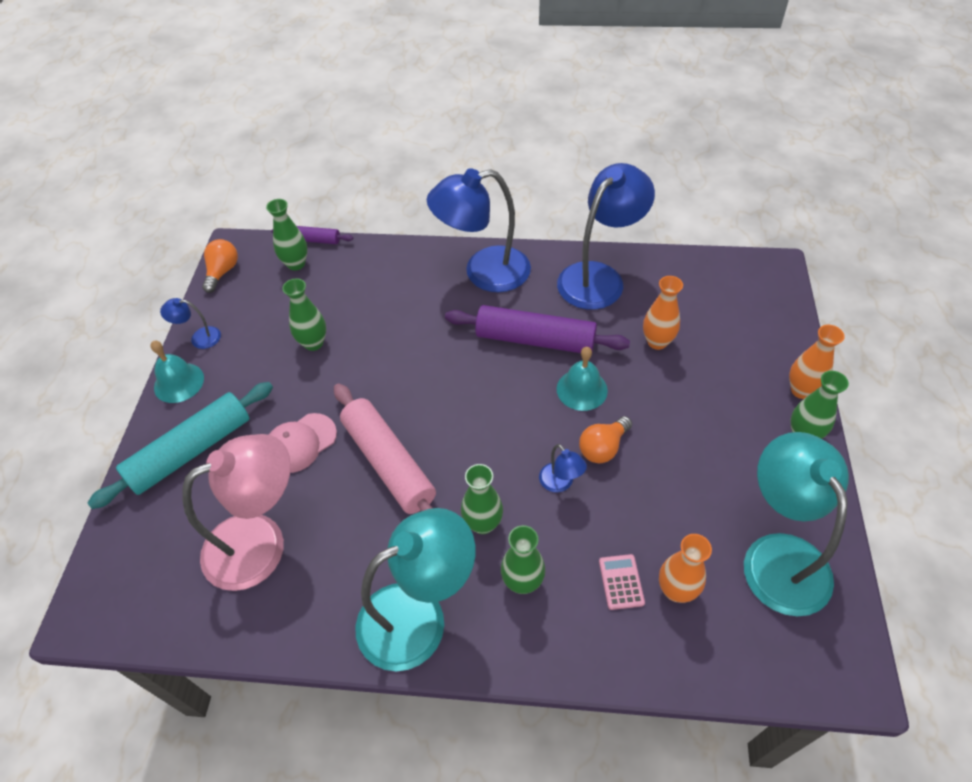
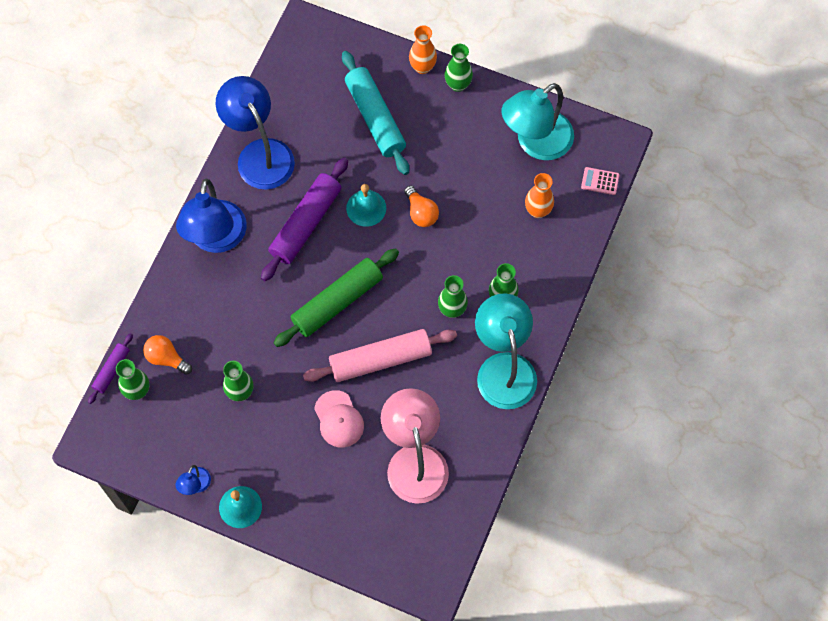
camera: 75 degrees left, 15 degrees up
(191, 451) = (315, 502): turquoise rolling pin -> turquoise rolling pin (375, 118)
(222, 272) = (119, 457): orange light bulb -> orange light bulb (166, 358)
(450, 397) = (337, 302): none -> green rolling pin
(560, 483) = (439, 250): blue lamp -> none
(621, 582) = (522, 240): pink calculator -> pink calculator (600, 181)
(657, 342) = (343, 139): orange vase -> none
(778, 556) = (535, 143): turquoise lamp -> turquoise lamp turned 45 degrees counterclockwise

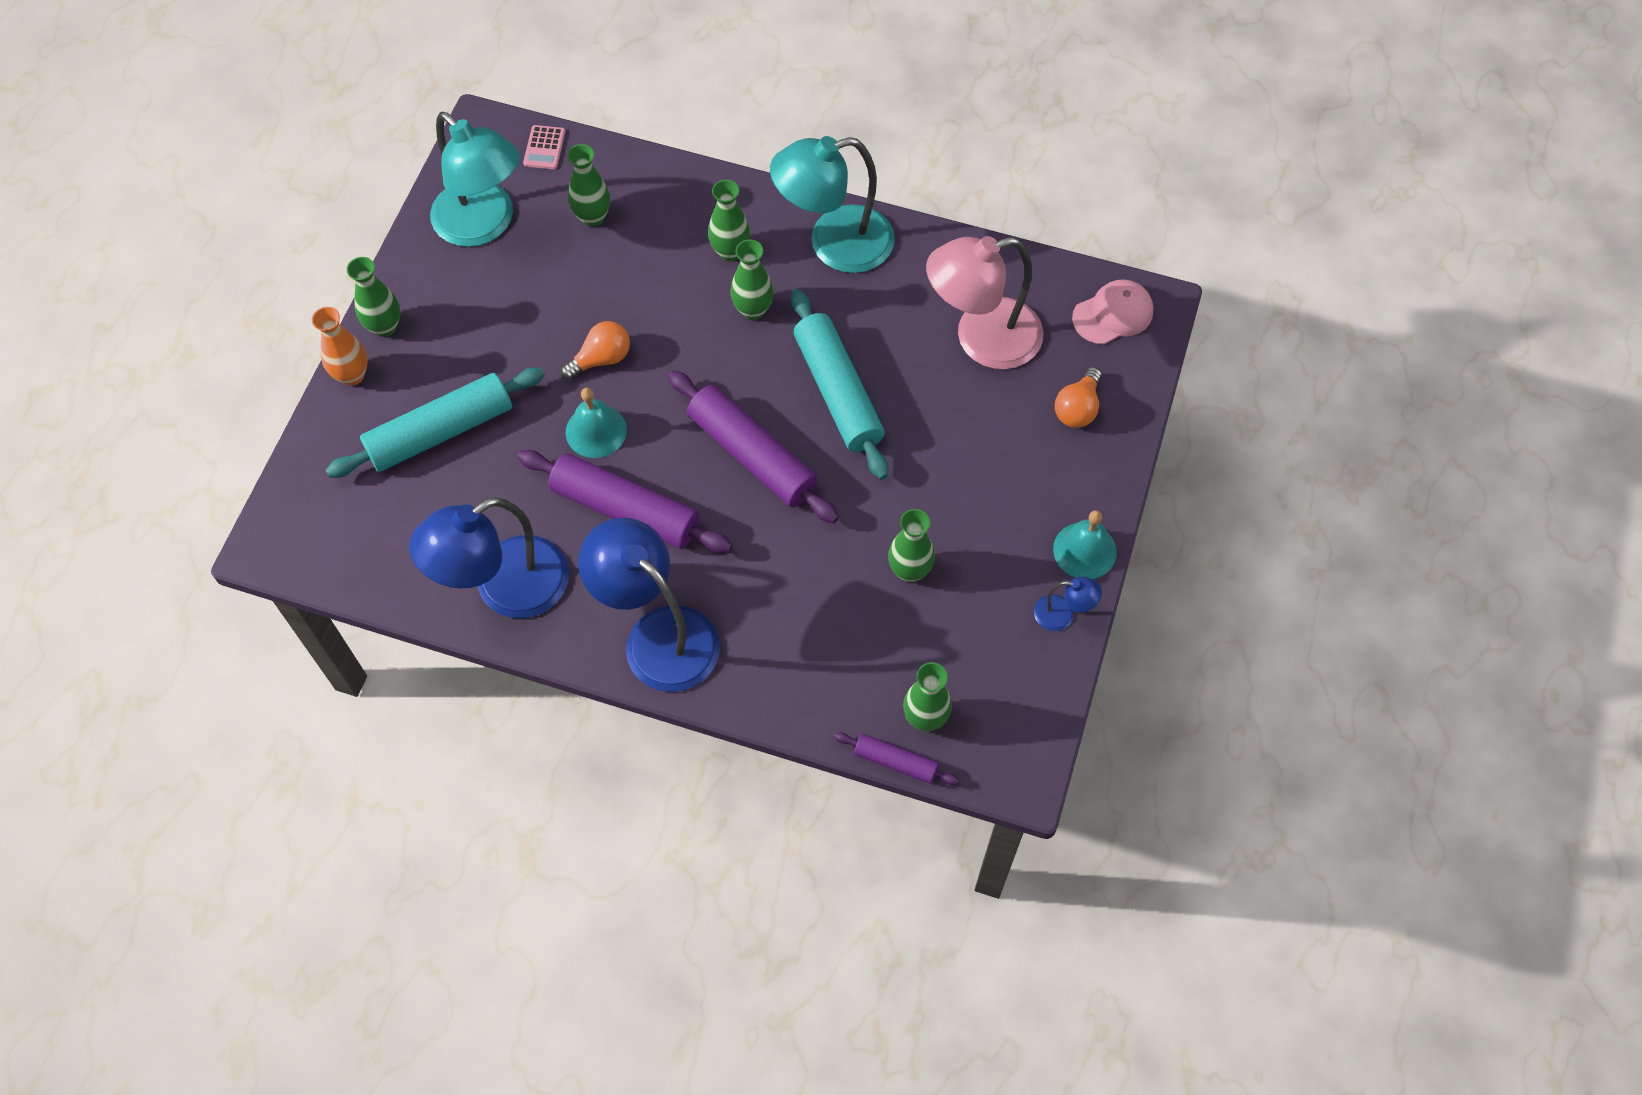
camera: 95 degrees left, 5 degrees down
(166, 358) = (866, 682): orange light bulb -> orange light bulb (1077, 408)
(216, 239) = (658, 635): blue lamp -> blue lamp turned 135 degrees counterclockwise
(337, 302) = (752, 455): green rolling pin -> purple rolling pin
(339, 419) = (934, 436): pink cap -> pink cap (1113, 314)
(380, 360) = (838, 392): pink rolling pin -> turquoise rolling pin
(537, 210) = (592, 217): orange vase -> green vase

